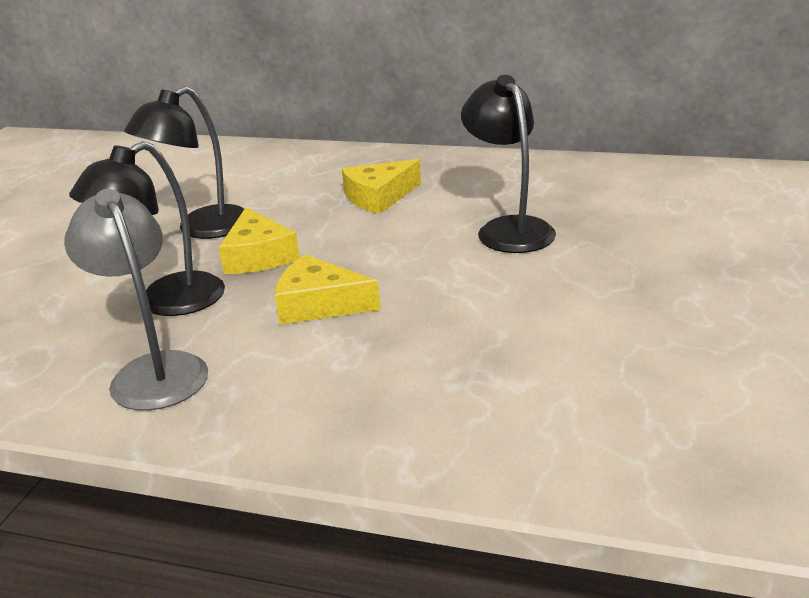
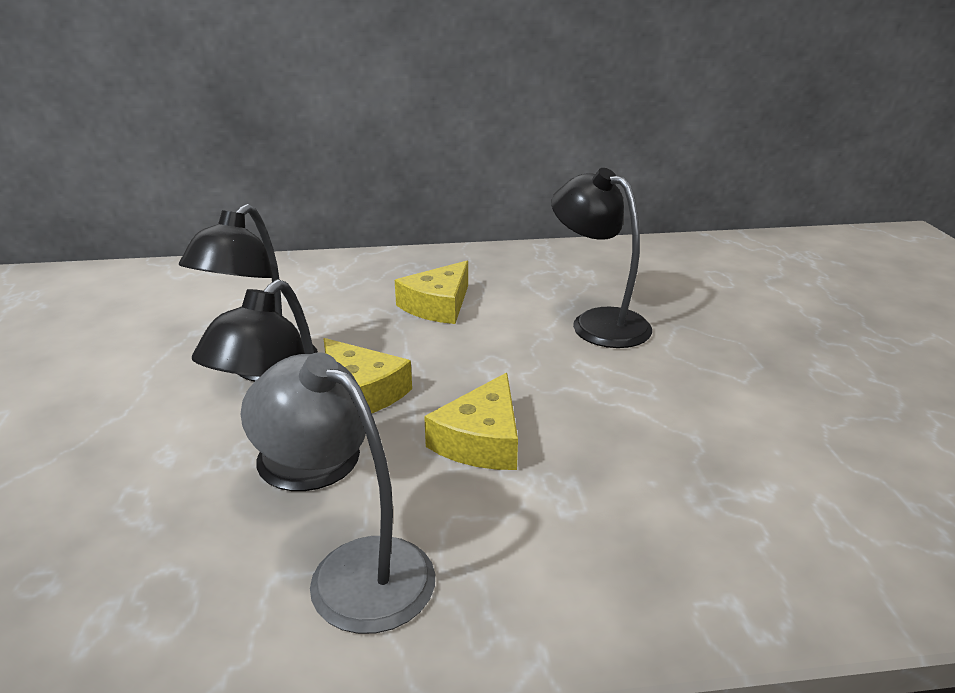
camera: 25 degrees left, 0 degrees up
(319, 304) = (481, 440): yellow cheese -> yellow cheese turned 60 degrees counterclockwise

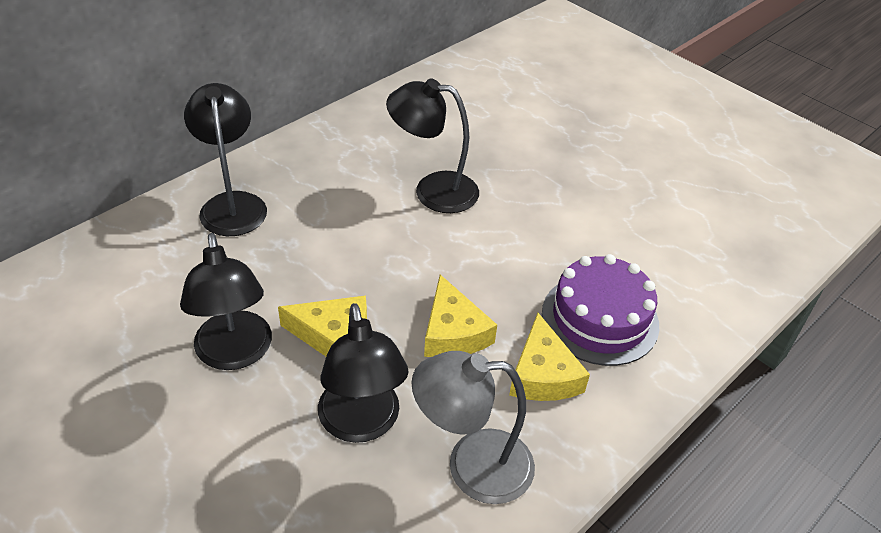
camera: 40 degrees left, 15 degrees up
(397, 274) = (232, 204): none -> black lamp
(438, 305) = (302, 224): yellow cheese -> yellow cheese (543, 374)
(681, 506) = (600, 319): none -> purple cake

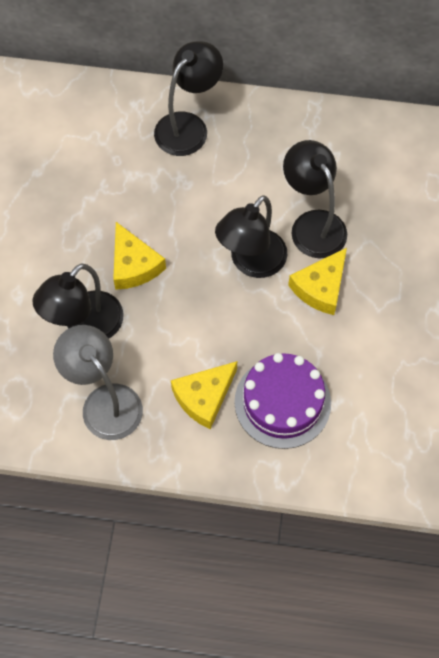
camera: 55 degrees right, 20 degrees up
(235, 354) = (78, 227): black lamp -> black lamp (251, 263)
(453, 332) = (194, 325): yellow cheese -> yellow cheese (320, 287)

